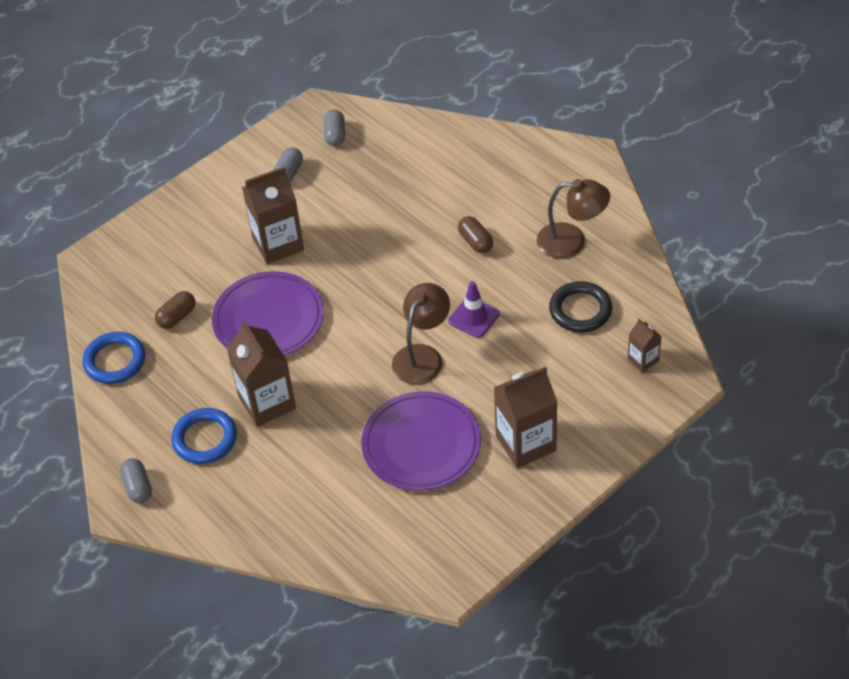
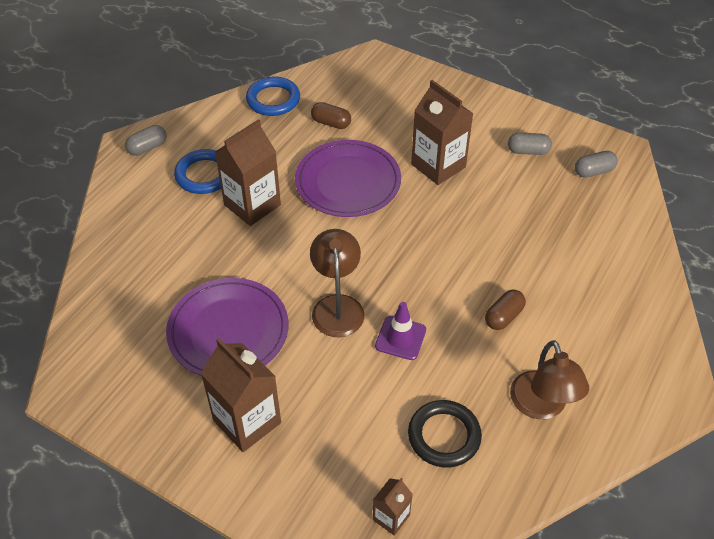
camera: 70 degrees right, 0 degrees up
(422, 356) = (337, 306): brown lamp -> brown lamp turned 105 degrees counterclockwise

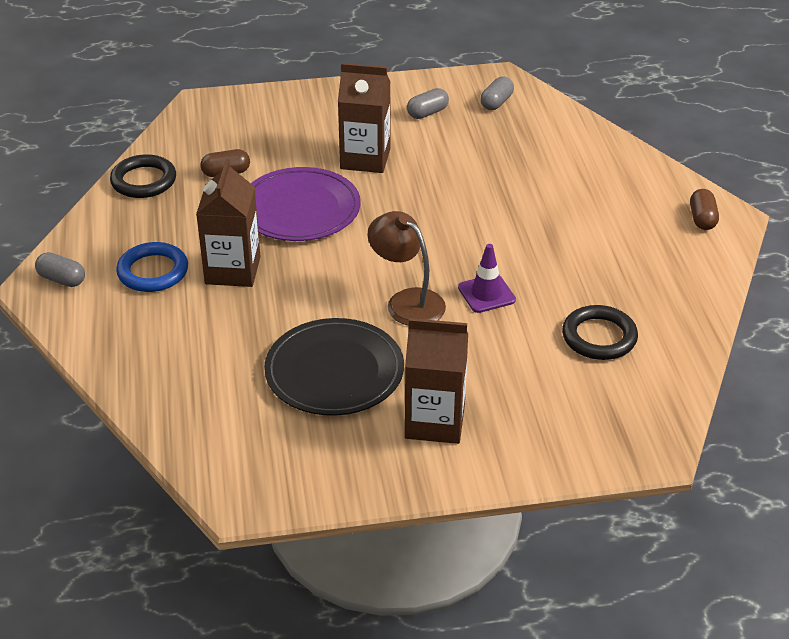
camera: 40 degrees left, 10 degrees down
(147, 147) = (62, 279): grey capsule -> grey capsule turned 75 degrees counterclockwise
(228, 330) = (334, 371): purple plate -> black plate
(273, 100) = (144, 181): blue ring -> black ring
(391, 517) = (625, 410): brown carton -> none
(503, 316) = (547, 235): brown capsule -> brown capsule (702, 219)
(541, 406) = (644, 277): brown lamp -> none

